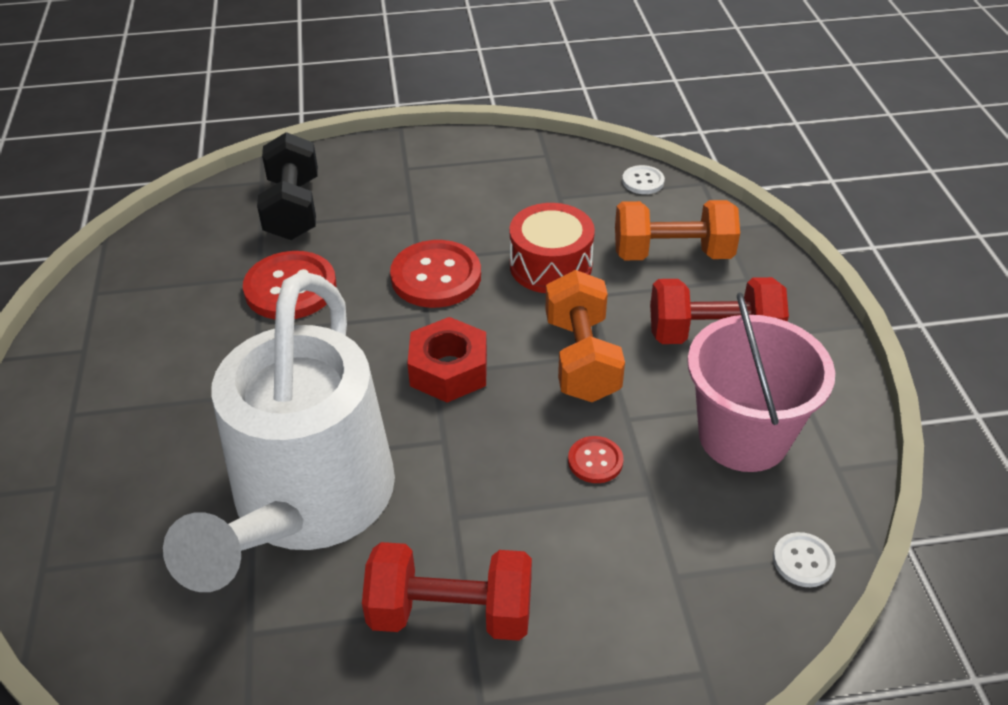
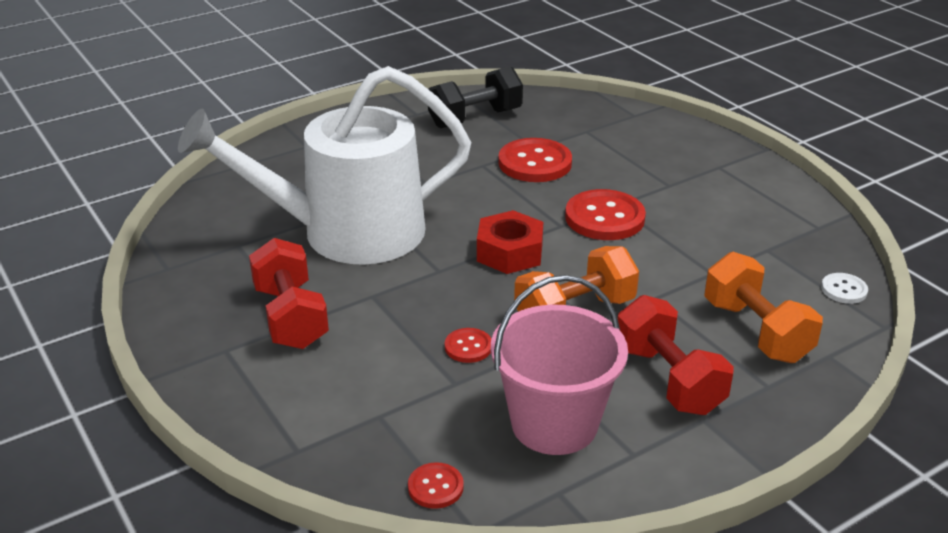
camera: 65 degrees right, 10 degrees down
(293, 209) = (618, 136): black dumbbell -> black dumbbell (475, 118)
(550, 266) = (672, 268): red drum -> none
(803, 561) = (435, 487): white button -> red button

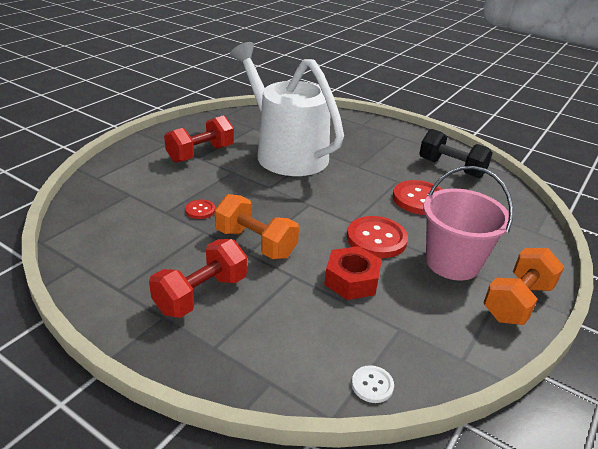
camera: 65 degrees right, 0 degrees up
(435, 487) = (75, 222): red button -> none
(510, 252) = (305, 208): red nut -> red nut (351, 280)
(554, 424) = (139, 253): pink bucket -> pink bucket (452, 262)
(756, 331) = (280, 333): orange dumbbell -> orange dumbbell (517, 302)

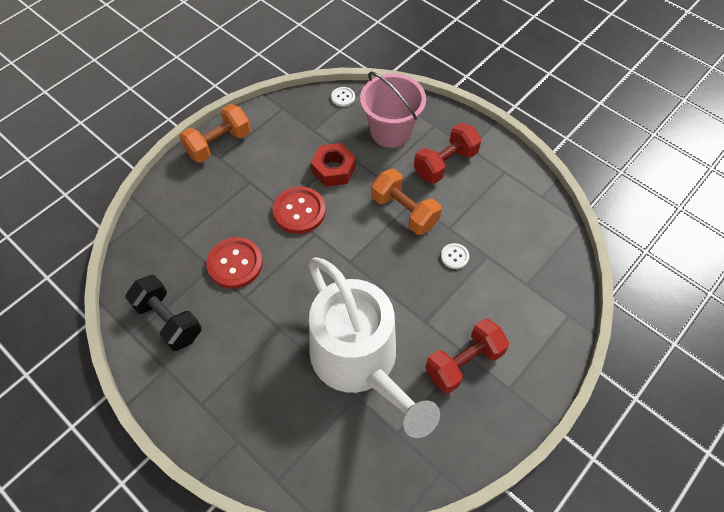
camera: 170 degrees left, 25 degrees up
(200, 210) = (454, 256): red button -> white button
(452, 262) = (246, 182): pink bucket -> pink bucket (391, 131)

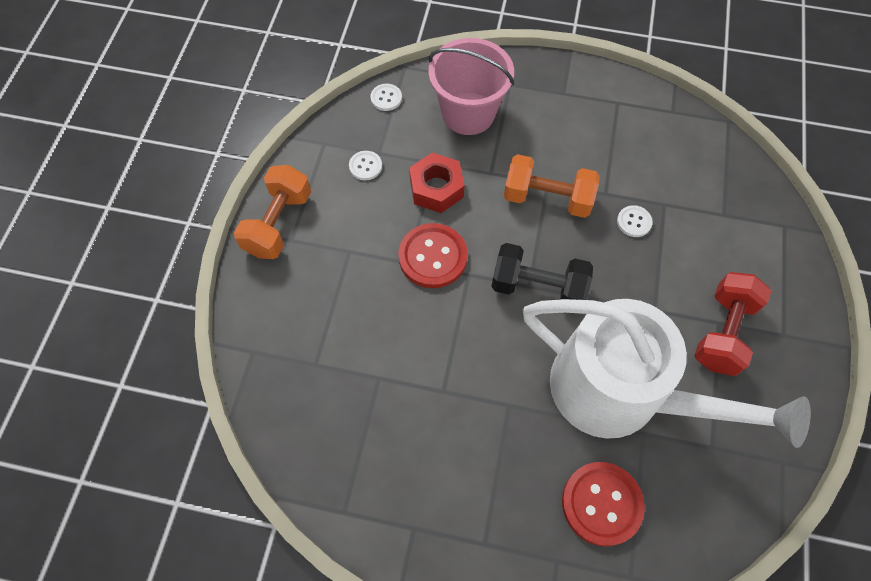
camera: 30 degrees left, 5 degrees up
(169, 320) = (375, 468): black dumbbell -> black dumbbell (538, 287)
(235, 264) = (404, 358): red button -> red button (601, 504)
(298, 134) = (365, 166): none -> white button
(445, 163) = (552, 122): red dumbbell -> none

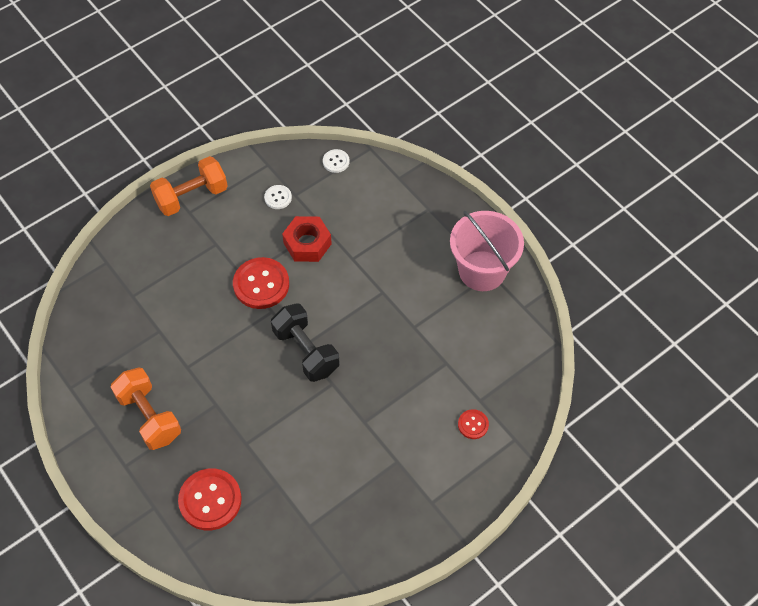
camera: 40 degrees right, 5 degrees down
(468, 113) = (379, 209): pink bucket -> pink bucket (482, 271)
(547, 198) = (371, 301): orange dumbbell -> orange dumbbell (149, 416)
(620, 392) = (288, 450): white watering can -> none
(634, 222) = (412, 358): white button -> none
(723, 332) = (393, 469): red dumbbell -> none
(741, 240) = (473, 424): none -> red button

